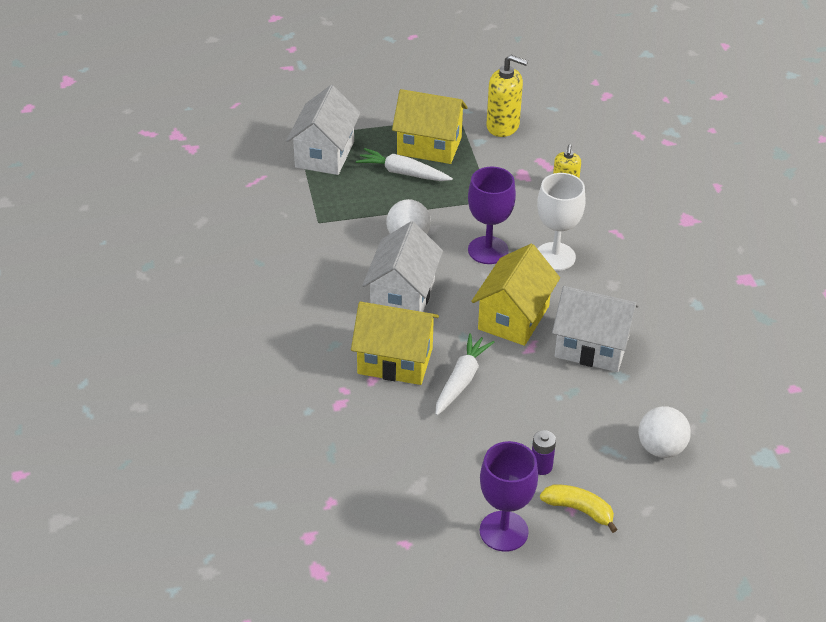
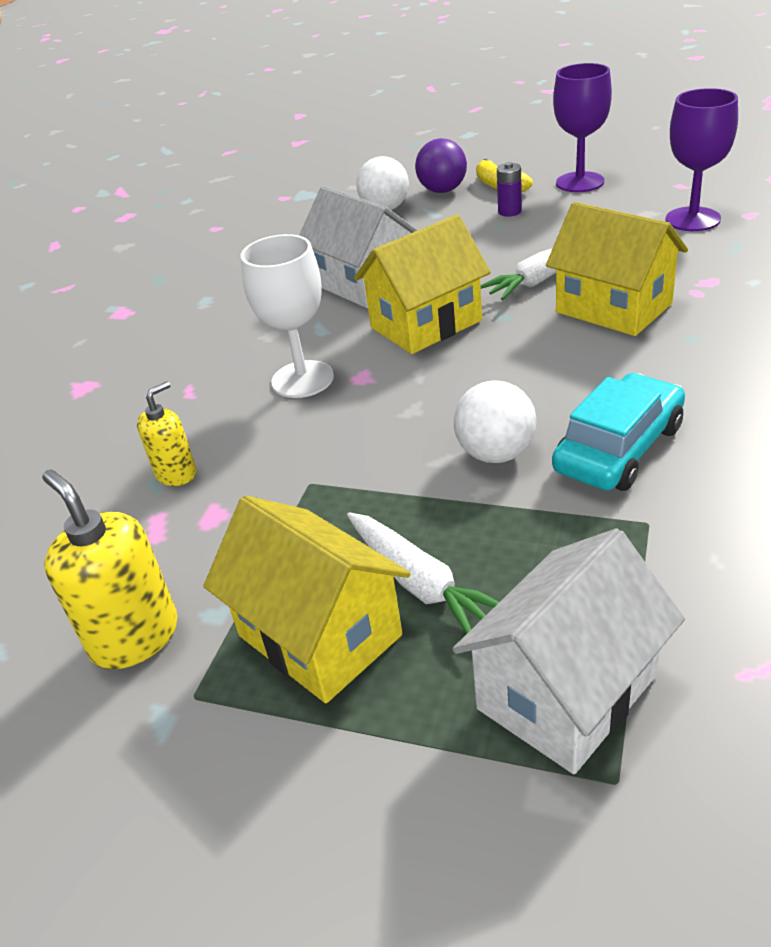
camera: 145 degrees left, 5 degrees down
(347, 256) = (619, 448): none -> turquoise car
(403, 296) = (558, 374): white house -> none
(488, 250) = (386, 407): purple goblet -> purple goblet (692, 219)
(630, 491) = (442, 190): none -> purple ball

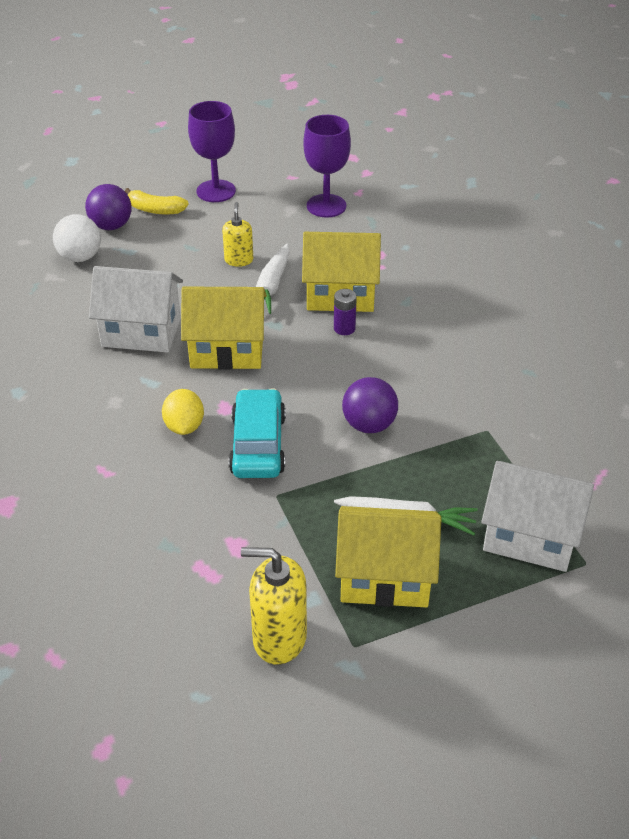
camera: 45 degrees left, 5 degrees up
(176, 474) = (174, 532): yellow soap dispenser -> yellow soap dispenser (239, 260)
(302, 379) = (184, 426): white goblet -> yellow lemon
(426, 324) = (227, 350): yellow house -> yellow house turned 75 degrees clockwise
(496, 453) = (369, 425): white ball -> purple ball
(509, 211) = (188, 233): purple battery -> purple battery (344, 328)
(567, 692) = (530, 536): white house -> white house turned 75 degrees counterclockwise
(619, 448) = (433, 392): turquoise car -> turquoise car (258, 444)

